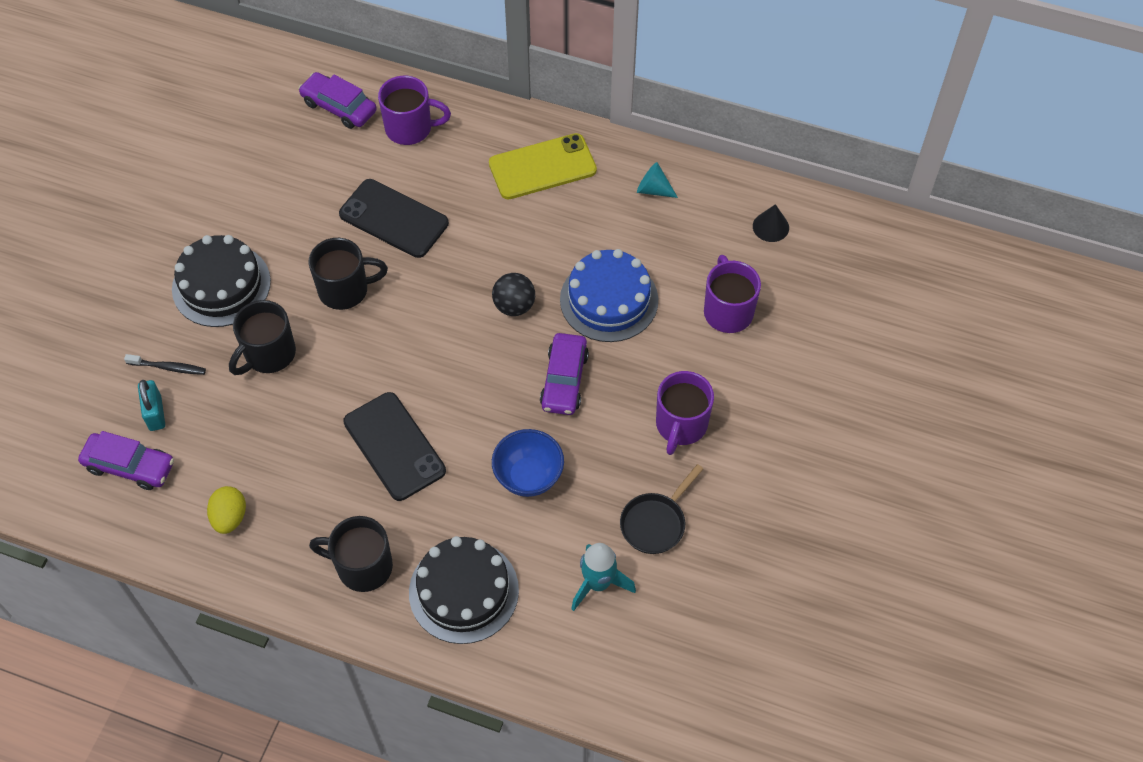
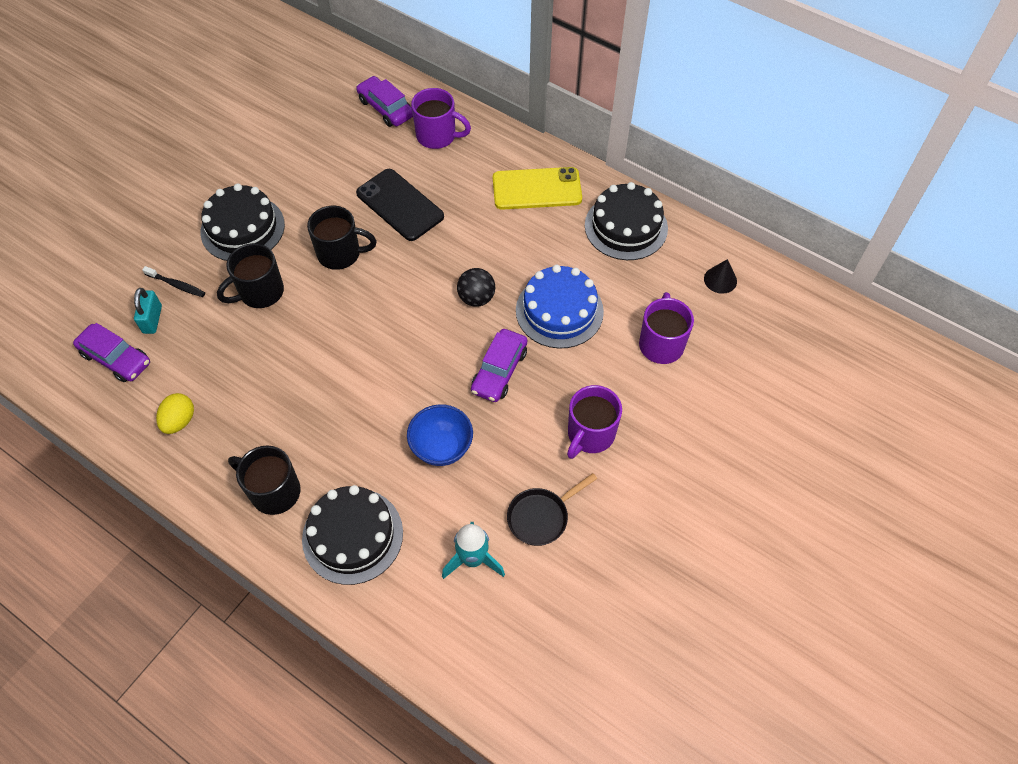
camera: 15 degrees right, 0 degrees up
(394, 446) = (336, 393): black phone -> none
(653, 189) = (626, 227): turquoise cone -> black cake

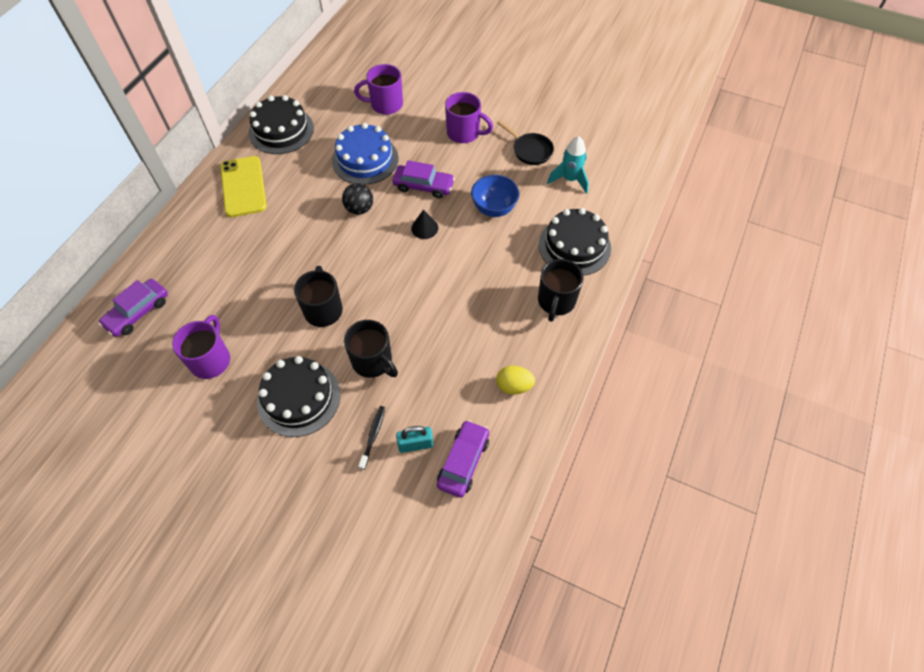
camera: 100 degrees left, 0 degrees up
(400, 205) = (264, 277): black phone -> none
(437, 136) = (179, 264): purple mug -> purple mug (211, 360)
(720, 280) = (327, 79): black cone -> black cone (424, 228)

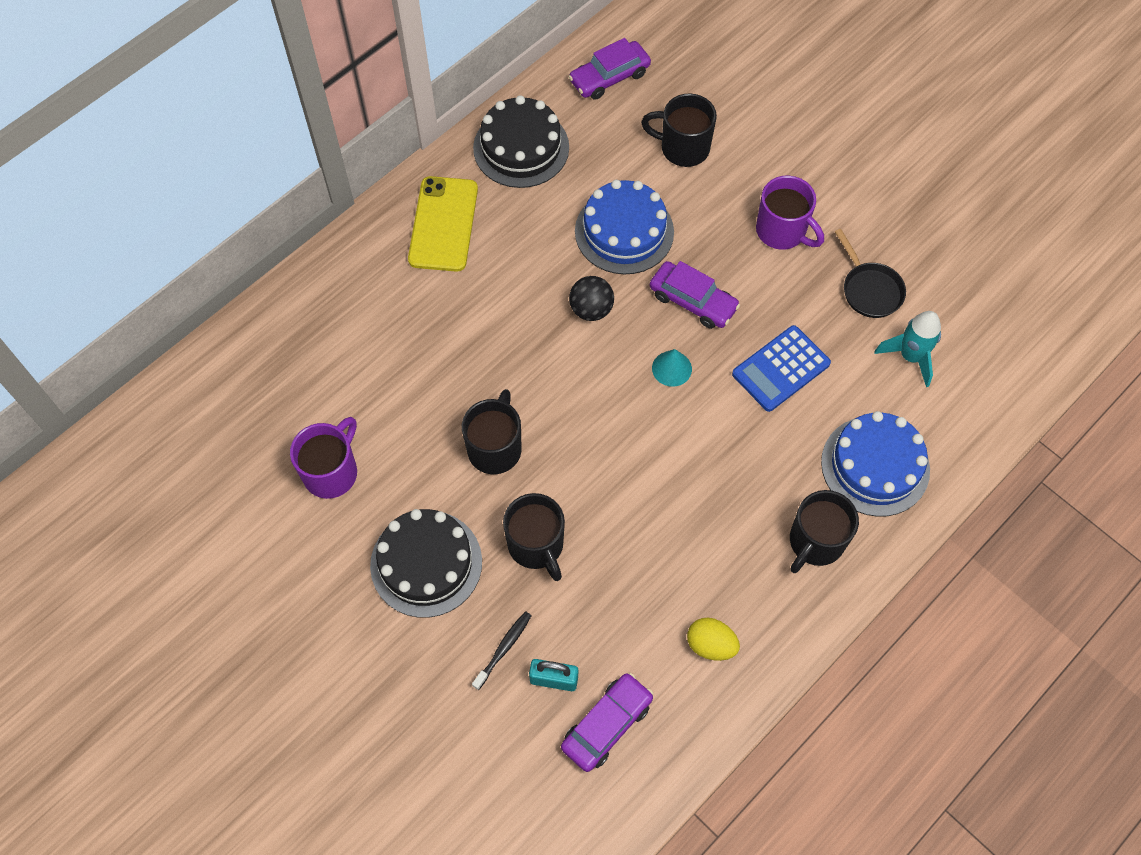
camera: 20 degrees right, 5 degrees up
(138, 312) = (258, 373): purple car -> purple car (609, 77)
(385, 105) = (683, 148): purple mug -> black mug
(424, 228) = (672, 368): black cone -> turquoise cone
(494, 208) = (781, 369): blue bowl -> blue calculator
(574, 246) = (875, 466): black cake -> blue cake

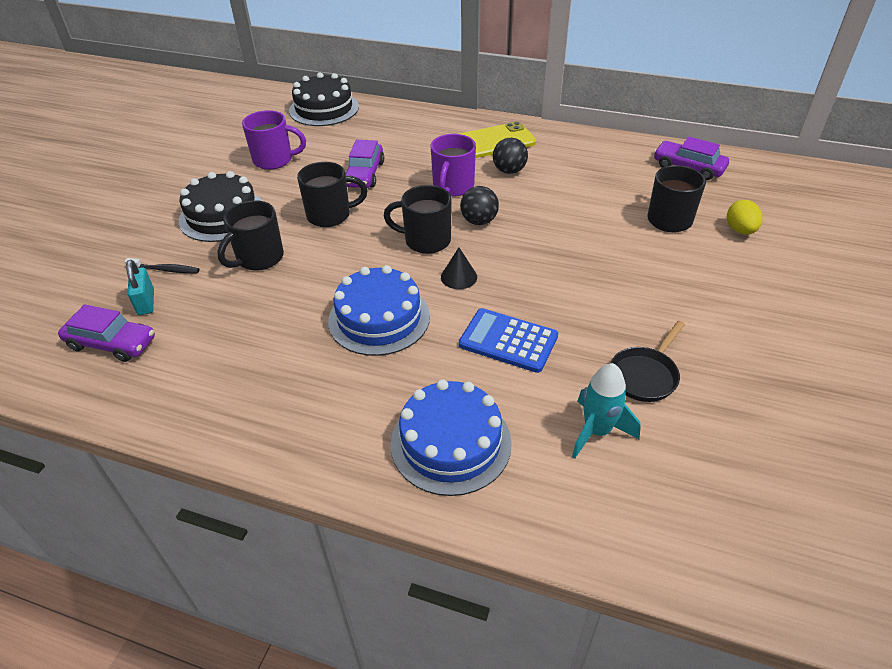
camera: 65 degrees right, 20 degrees down
(515, 237) = (509, 171): none -> black ball
(521, 148) = (584, 151): black cake -> black cake (324, 109)
(624, 231) = (561, 215): blue cake -> blue cake (379, 318)
(672, 368) = (459, 277): turquoise cone -> black cone
(693, 301) = (531, 268): purple car -> purple car (364, 174)
(710, 645) = (204, 383): yellow egg -> yellow egg (740, 230)
(782, 231) = (649, 297): purple mug -> purple mug (453, 187)
(815, 542) = (340, 422): black mug -> black mug (426, 241)

